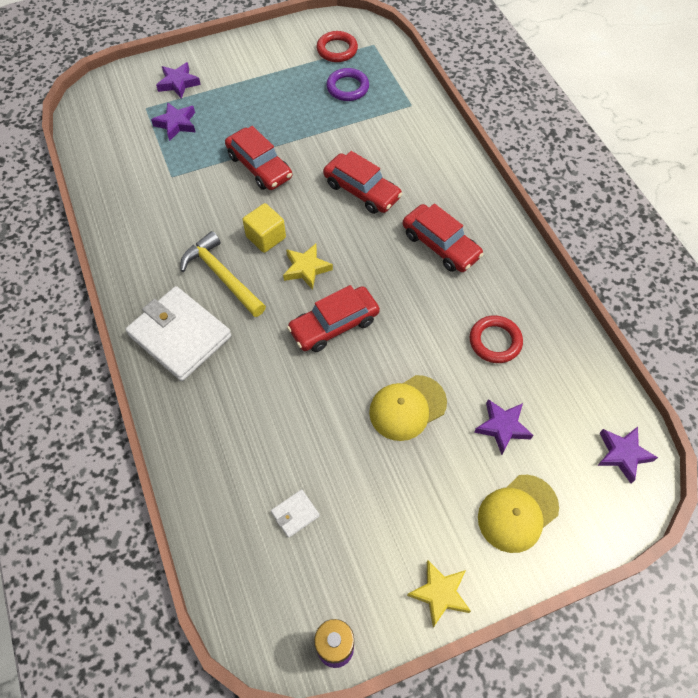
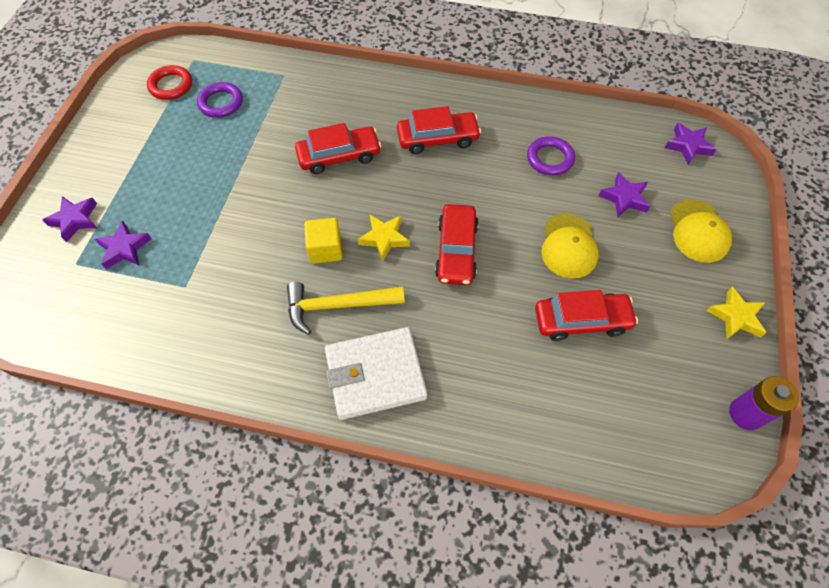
camera: 55 degrees left, 0 degrees up
(259, 166) = (243, 211): red car -> red car (581, 321)
(295, 514) = (614, 378): white wallet -> none
(495, 341) = (550, 159): red ring -> purple ring

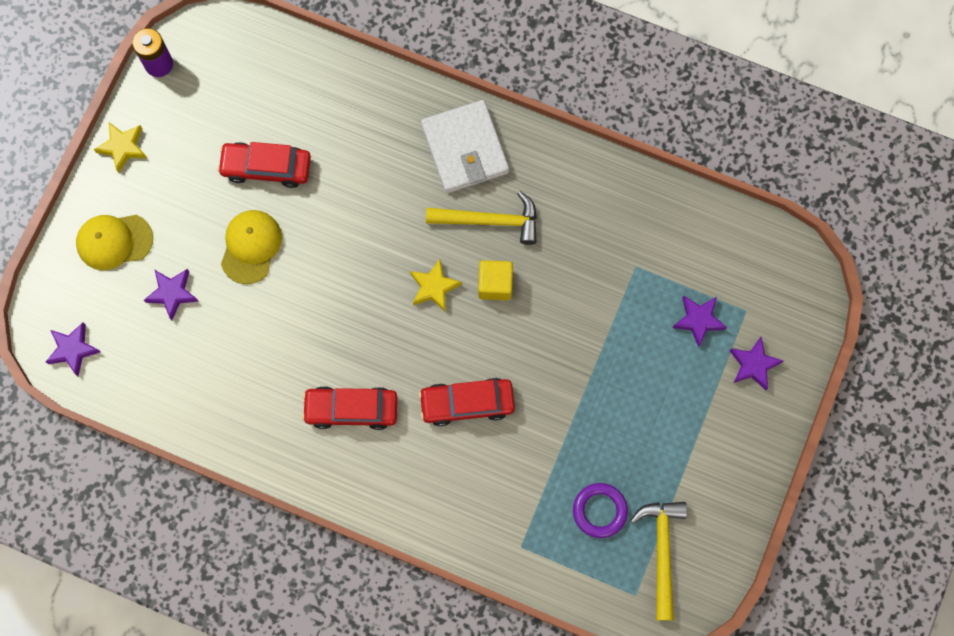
camera: 170 degrees left, 15 degrees up
(171, 85) = (661, 552): red ring -> yellow hammer
(375, 375) = (465, 149): white wallet -> white wallet turned 75 degrees clockwise
(456, 251) = (364, 260): red car -> none
(550, 159) = (233, 358): purple ring -> none
(698, 231) = (114, 241): yellow cap -> yellow cap turned 105 degrees counterclockwise

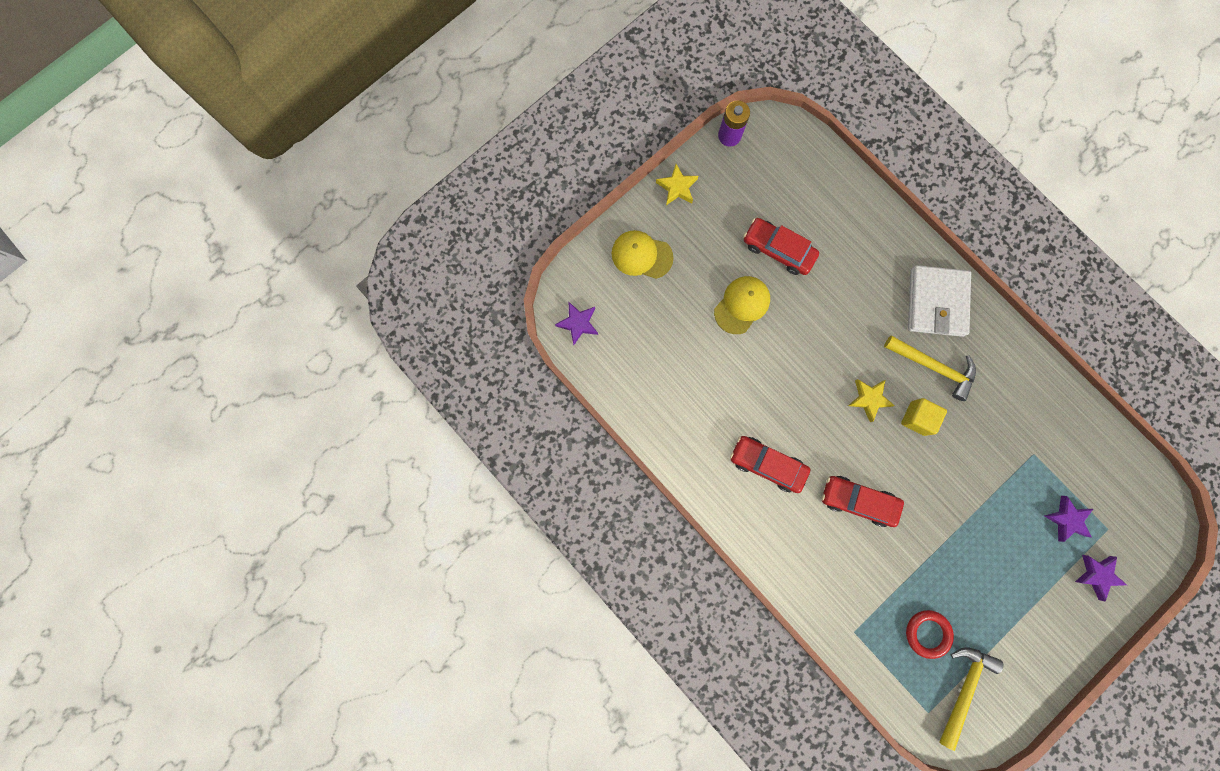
camera: 25 degrees right, 5 degrees up
(172, 293) = (668, 314): purple star -> none
(599, 511) = (927, 633): purple ring -> red ring

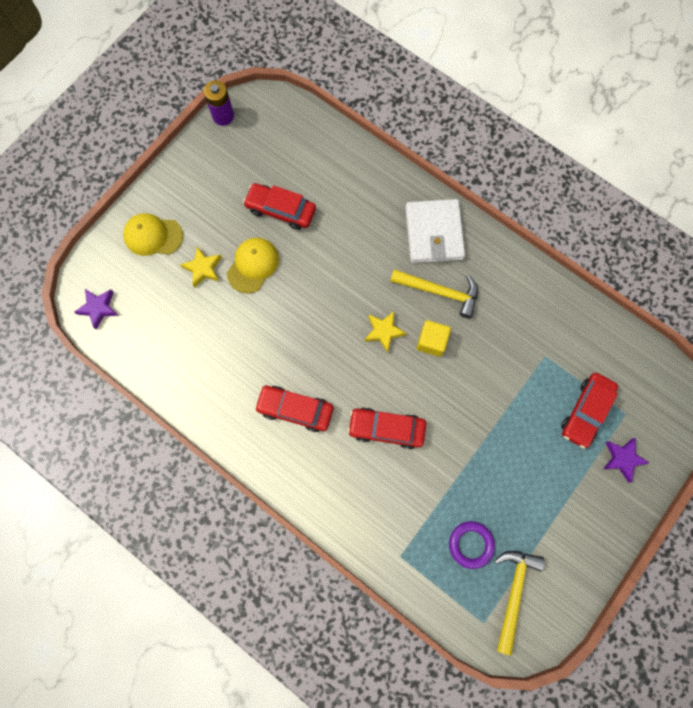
camera: 10 degrees left, 5 degrees down
(677, 187) = (179, 169): yellow star -> yellow star (203, 268)
(927, 633) = (471, 544): red ring -> purple ring
(1066, 519) = (585, 411): purple star -> red car

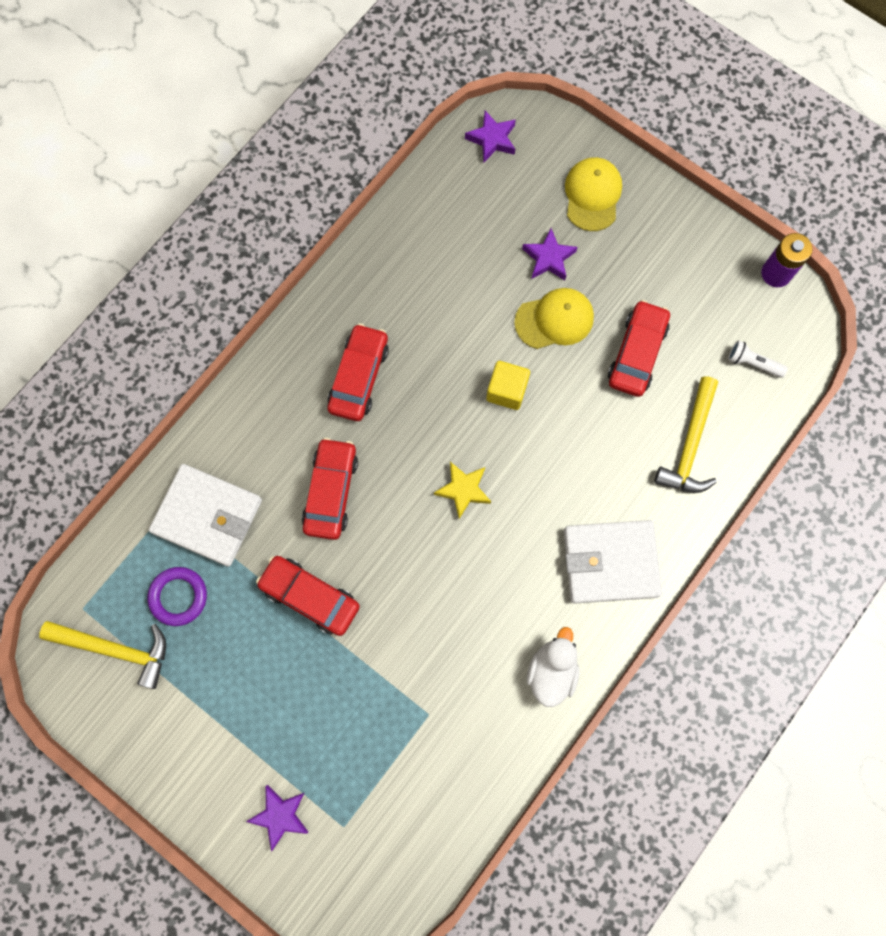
camera: 90 degrees right, 0 degrees up
(203, 268) = (548, 258): yellow star -> purple star
(253, 265) = (554, 320): yellow cap -> yellow cap turned 45 degrees counterclockwise
(290, 135) = (753, 363): none -> white flashlight
(407, 524) = (207, 516): none -> white wallet
(431, 342) = (449, 554): yellow cube -> yellow cube (506, 391)
(439, 292) = (522, 568): yellow hammer -> yellow hammer (690, 445)
(510, 274) = (551, 671): none -> white duck
(585, 411) = (348, 767): red car -> red car (310, 596)

